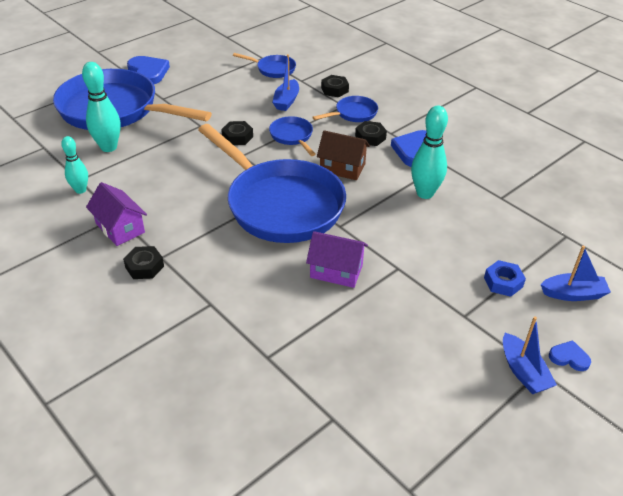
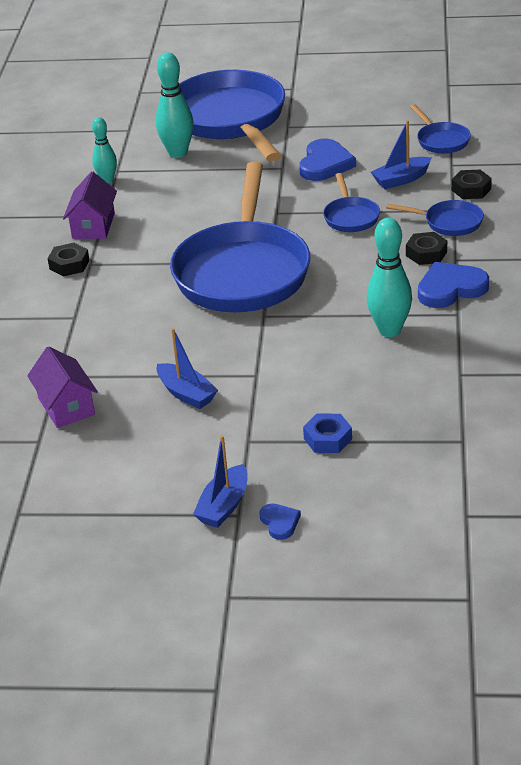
camera: 50 degrees right, 5 degrees down
(148, 72) = (312, 94): blue heart -> blue heart (325, 164)
(237, 137) = (299, 194): black nut -> none
(292, 136) = (350, 217): blue pan -> blue pan turned 150 degrees clockwise
(336, 271) = (202, 348): purple house -> purple house (66, 406)
(342, 168) = (350, 268): brown house -> none
(573, 294) = (375, 485): blue boat -> blue boat (186, 394)

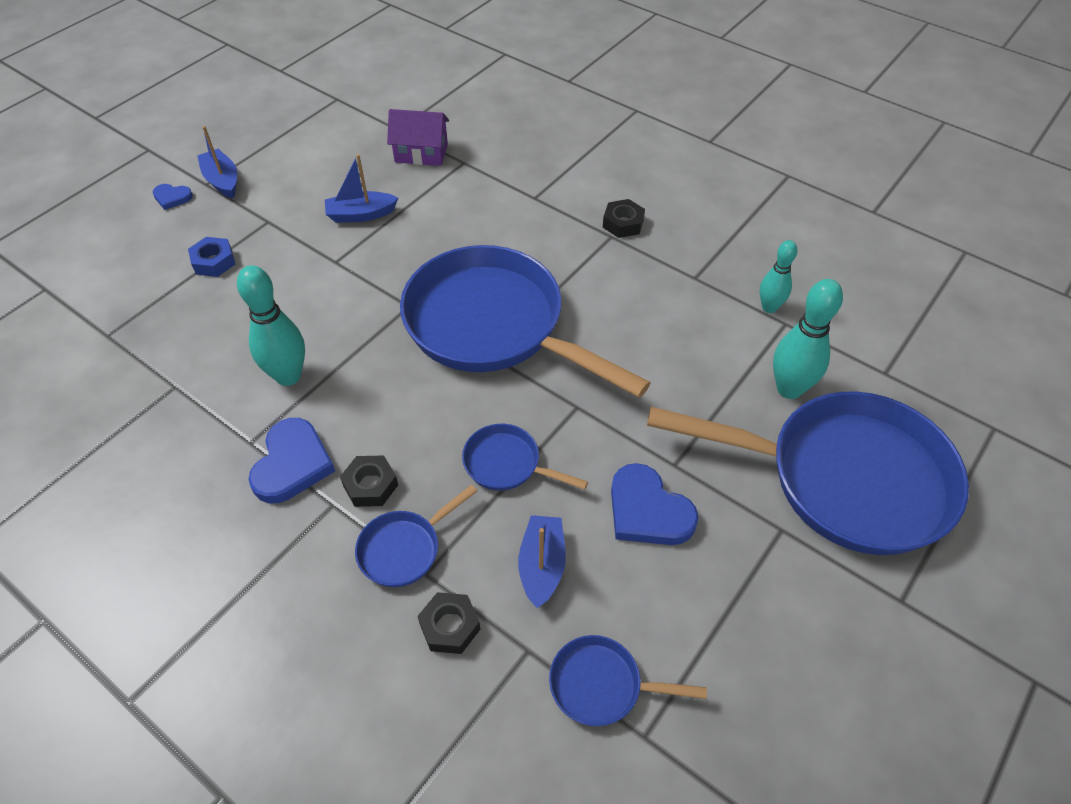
camera: 120 degrees right, 15 degrees up
(93, 226) = (680, 263): purple house -> none

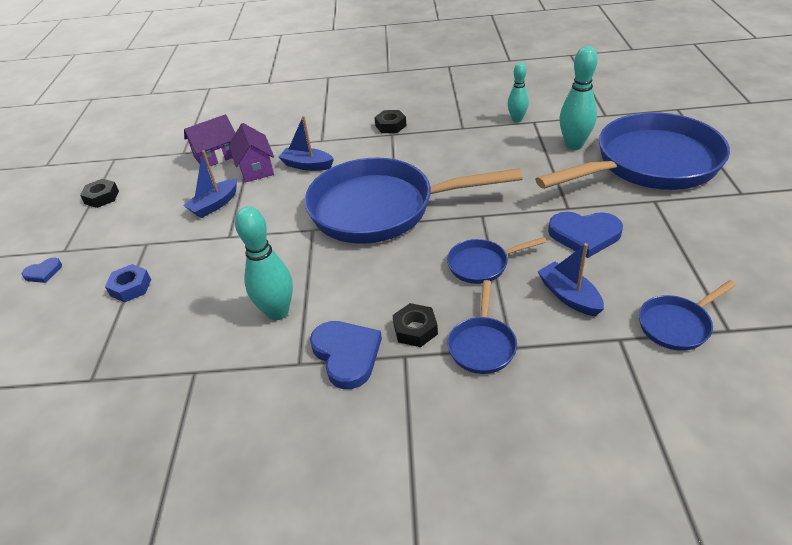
camera: 35 degrees left, 10 degrees down
(222, 181) = (77, 242): blue boat -> blue boat (307, 165)
(438, 193) = (256, 168): none -> purple house
(449, 626) = (563, 361): black nut -> black nut (102, 197)

